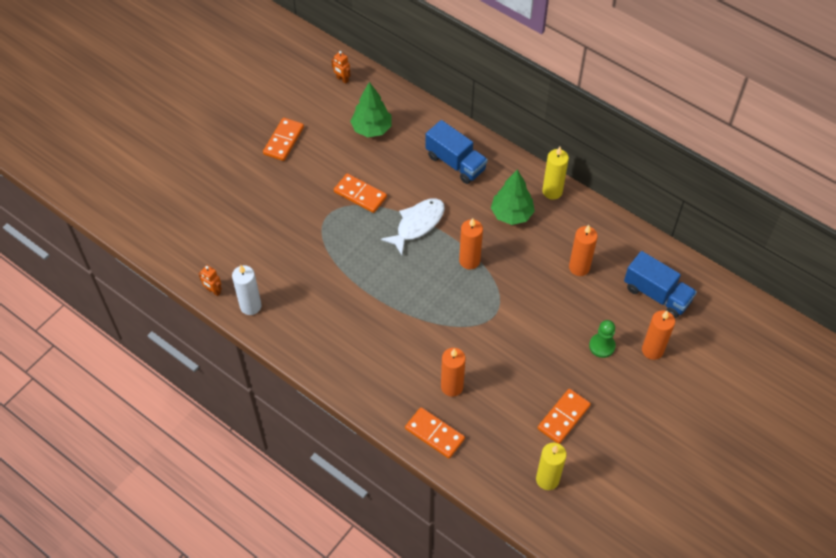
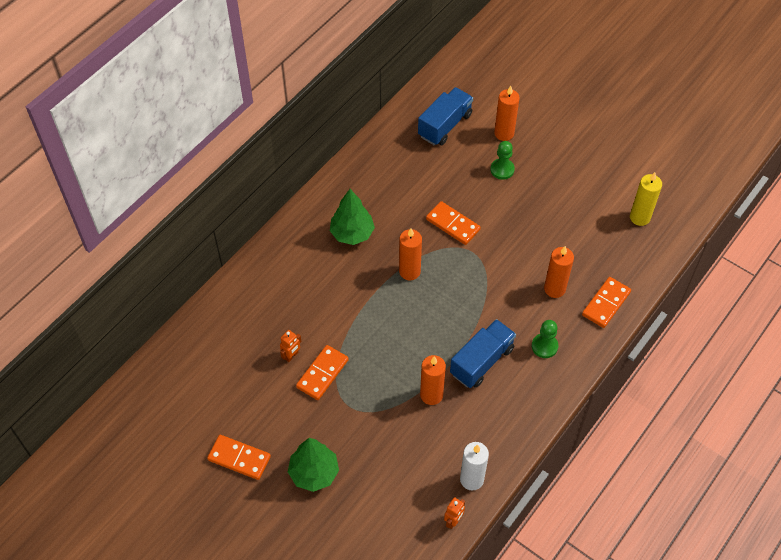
camera: 90 degrees left, 0 degrees up
(342, 79) = (149, 397): orange robot -> orange robot (291, 356)
(371, 129) = (229, 364): green tree -> green tree (314, 473)
(385, 373) = (544, 346): none -> green pawn
(417, 224) = (363, 318): white fish -> none
(455, 163) = (283, 282): blue truck -> blue truck (482, 361)
(552, 191) = (324, 198): yellow candle -> none
(563, 417) = (578, 202): orange domino -> orange domino (453, 224)
(579, 267) = (416, 181): orange candle -> orange candle (431, 395)

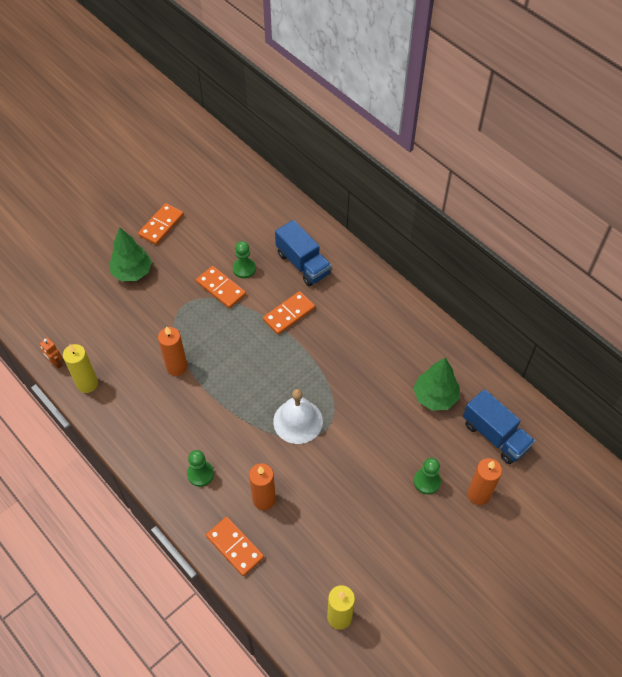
camera: 100 degrees right, 0 degrees up
(291, 356) = (244, 269): orange robot -> green pawn
(352, 233) = (365, 330): green tree -> green tree (435, 397)
(409, 271) = (312, 371): orange candle -> none
(453, 224) = (361, 419): orange domino -> orange domino (289, 314)
(467, 275) = (298, 421): none -> white bell
(471, 479) = (87, 384): white candle -> yellow candle
(482, 361) = (199, 414): blue truck -> blue truck (303, 264)

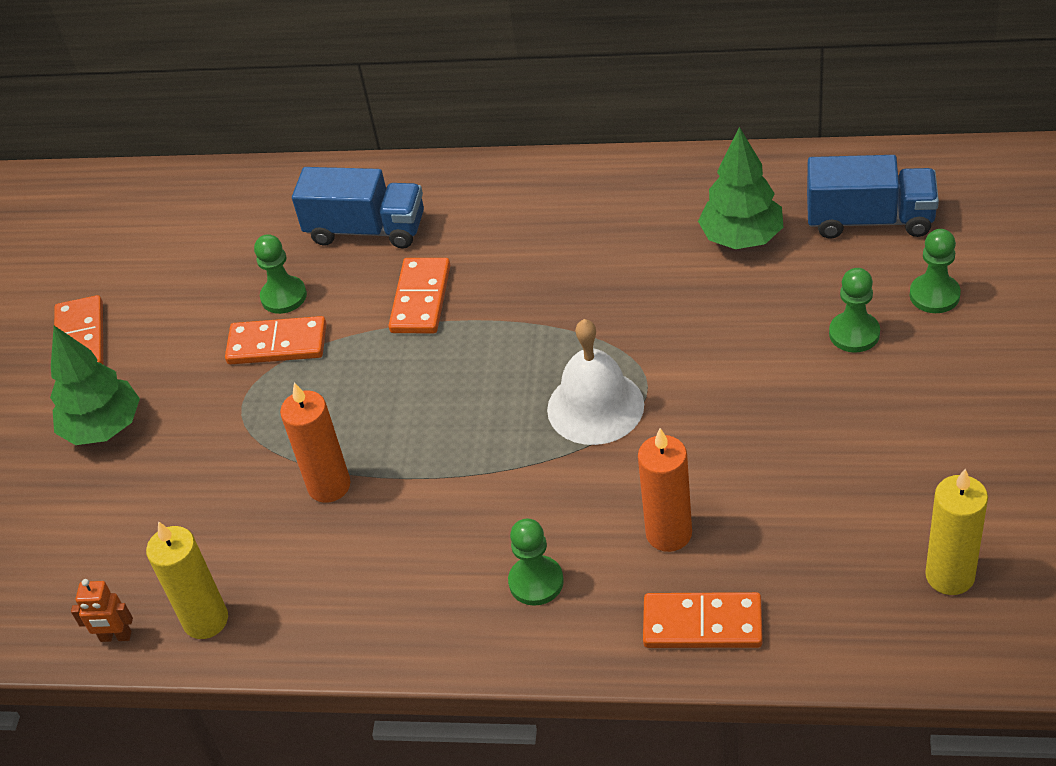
camera: 35 degrees left, 10 degrees down
(478, 494) = (934, 295): orange candle -> green pawn

